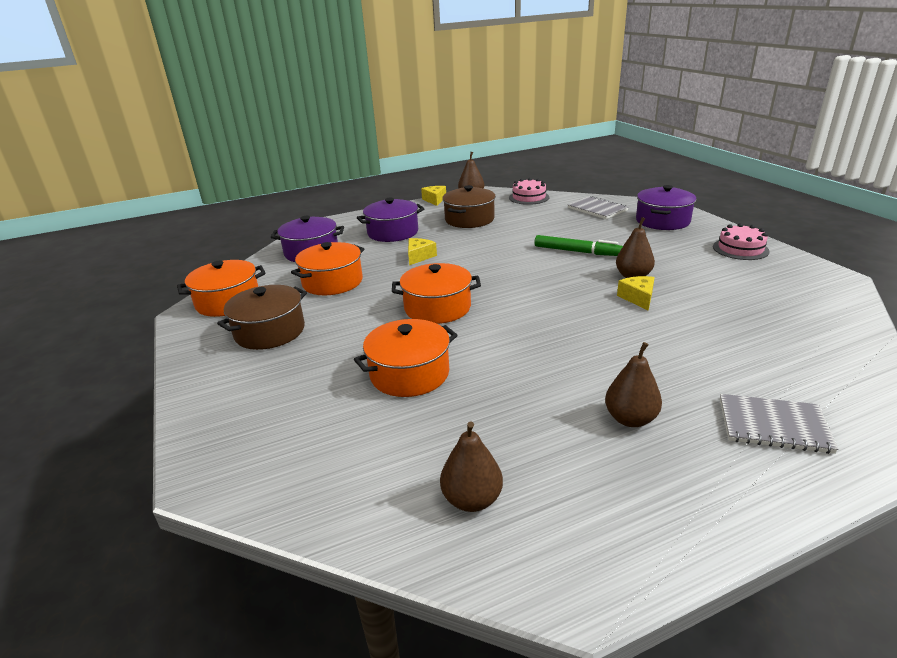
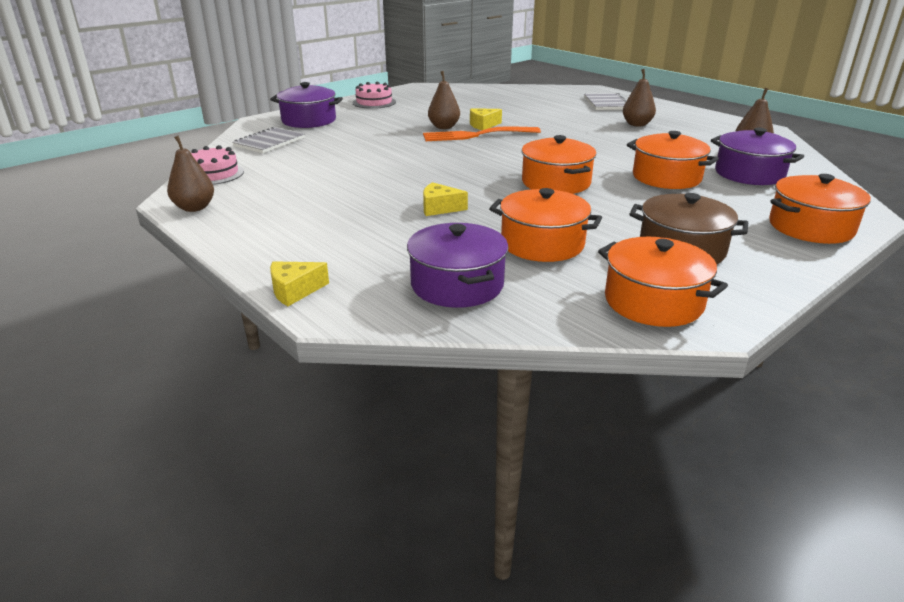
camera: 110 degrees left, 0 degrees up
(228, 418) = (810, 227): none -> orange pot
(393, 232) = (360, 238): purple pot -> purple pot (749, 174)
(435, 200) = (205, 231): yellow cheese -> yellow cheese (295, 291)
(469, 219) = (302, 197): brown pot -> none
(577, 251) = (397, 144): green marker -> none
(599, 290) = (476, 135): none -> orange fork

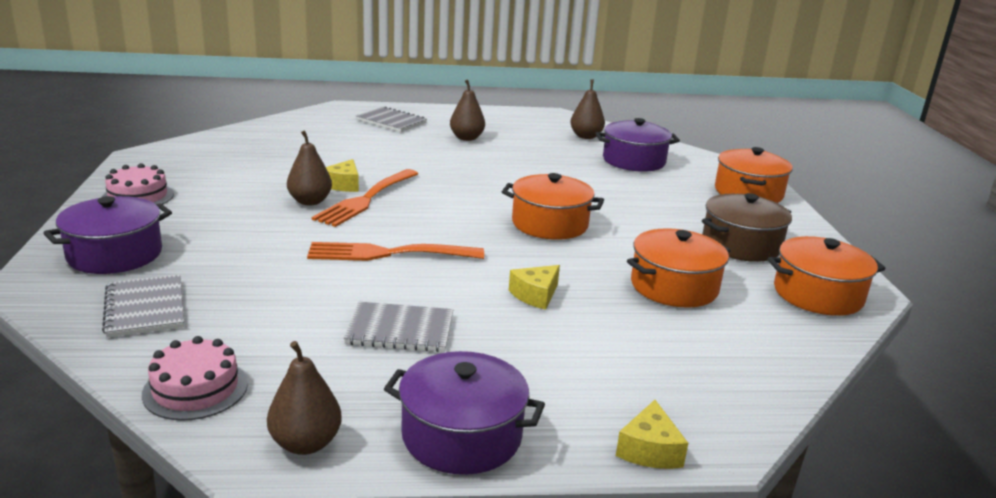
camera: 55 degrees left, 5 degrees down
(333, 191) = (400, 330): none -> grey notebook
(418, 161) = (389, 253): none -> orange fork
(457, 285) = (718, 357): purple pot -> purple pot (461, 435)
(666, 177) = (601, 185): orange pot -> none

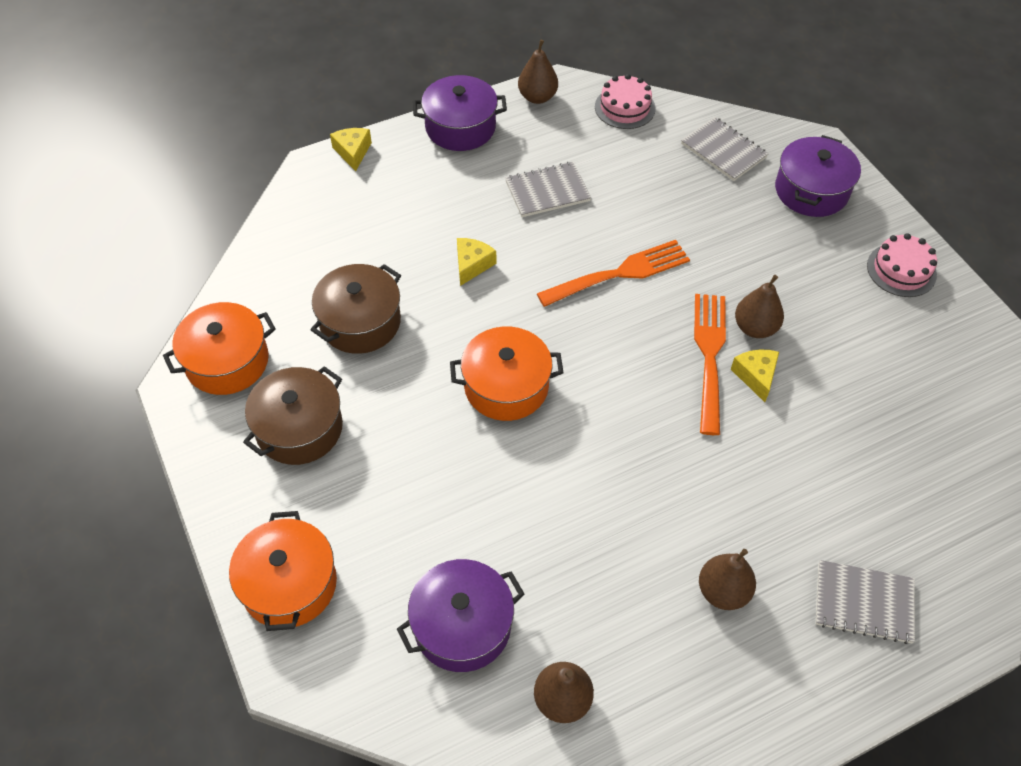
camera: 160 degrees right, 30 degrees up
(674, 287) = (360, 322): orange pot -> brown pot

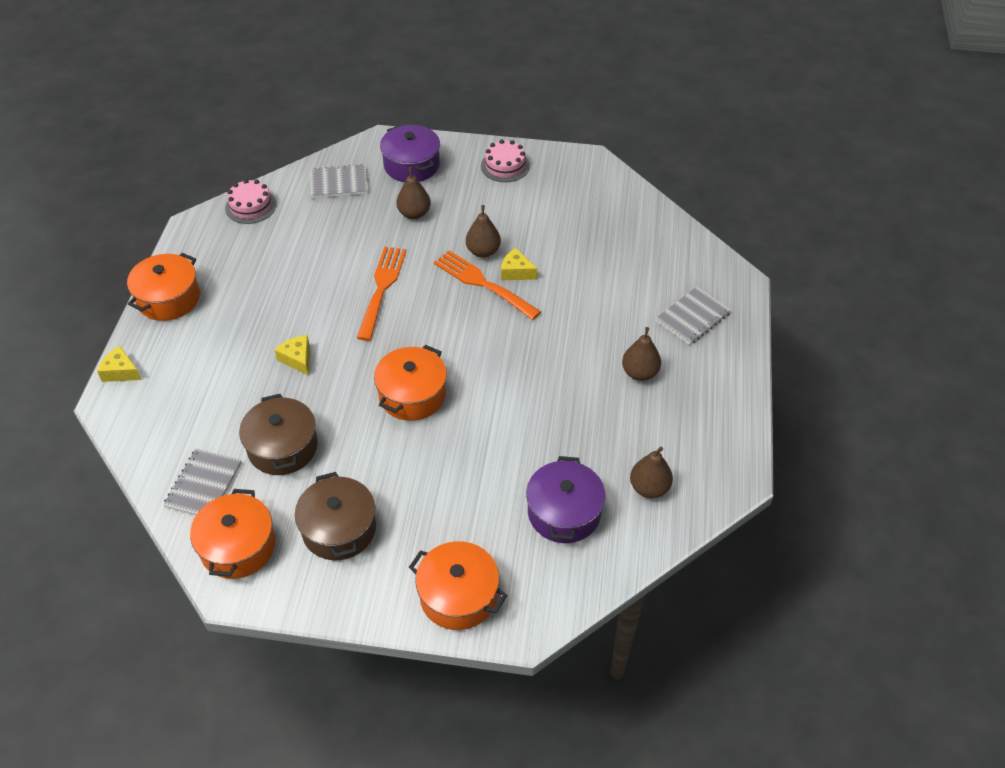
camera: 55 degrees left, 5 degrees down
(460, 127) = (168, 298): purple pot -> orange pot
(537, 97) = (189, 243): brown pear -> brown pear (414, 214)
(547, 191) = (278, 285): grey notebook -> grey notebook (204, 485)

